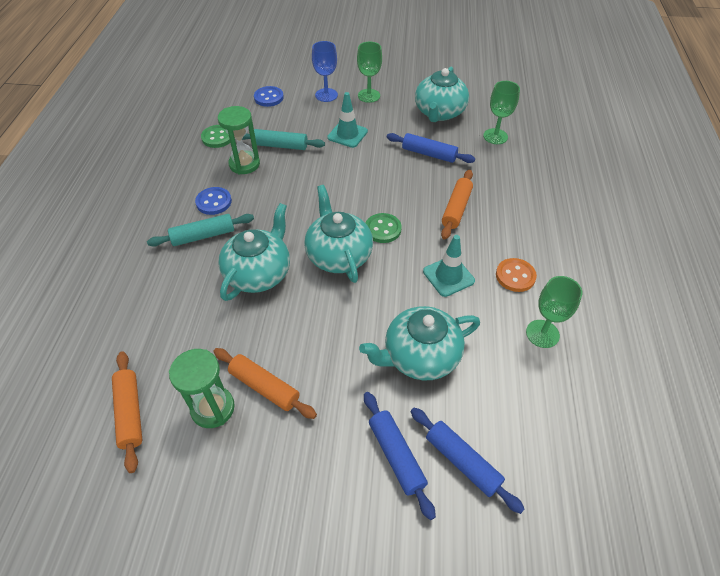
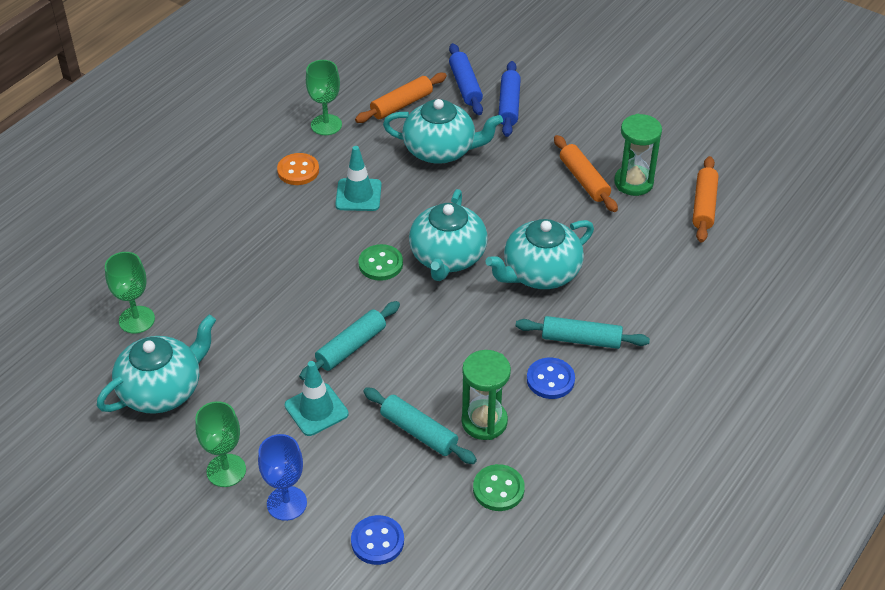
camera: 150 degrees left, 5 degrees down
(356, 171) = (351, 347): none -> turquoise rolling pin
(429, 154) = (242, 332): blue rolling pin -> none
(456, 209) = (283, 252): orange rolling pin -> orange rolling pin (401, 104)

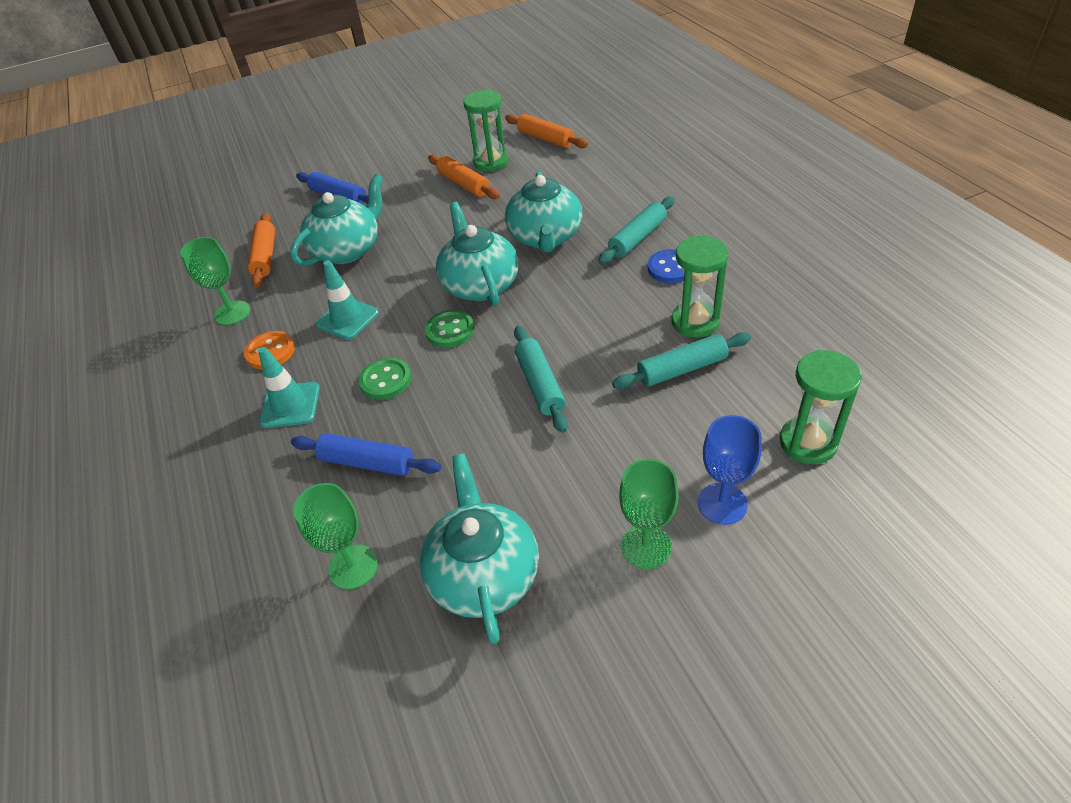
camera: 55 degrees left, 0 degrees up
(316, 410) = (606, 438): turquoise traffic cone -> turquoise traffic cone (290, 405)
(377, 541) = (807, 443): blue button -> green hourglass
(447, 257) = (480, 285): turquoise teapot -> turquoise teapot turned 150 degrees counterclockwise
(465, 86) = (288, 213): blue rolling pin -> blue rolling pin (367, 462)
(498, 489) = (780, 337): green button -> green button (385, 380)
(584, 180) = (464, 184): orange rolling pin -> orange rolling pin turned 45 degrees clockwise

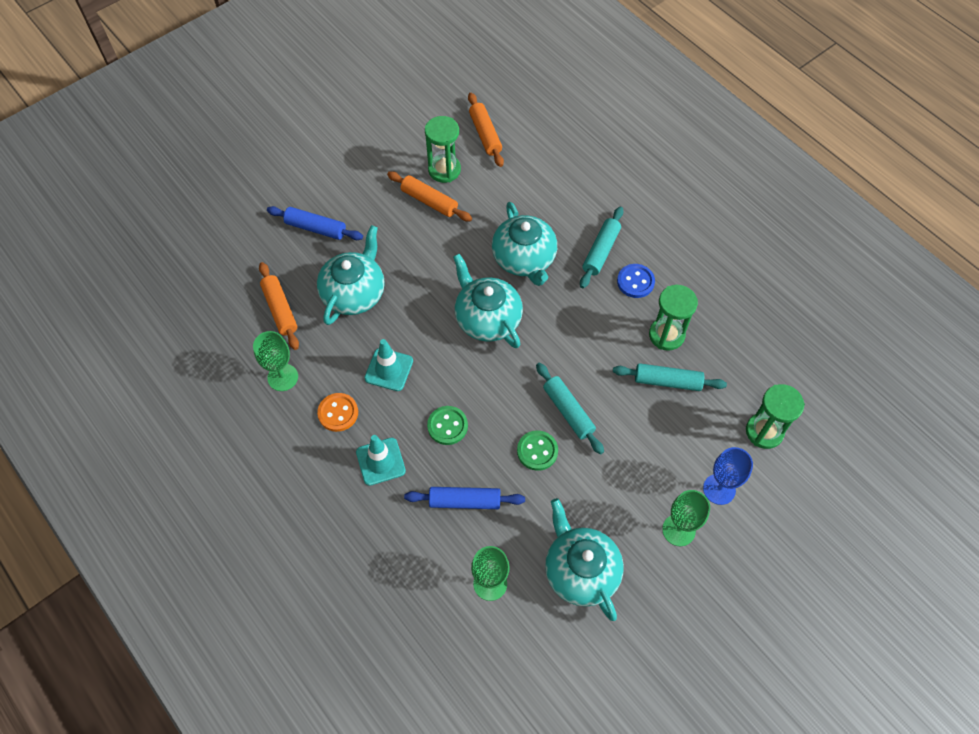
camera: 20 degrees left, 15 degrees up
(450, 330) = (480, 370): green button -> green button (537, 451)
(545, 139) = (485, 134): orange rolling pin -> orange rolling pin turned 45 degrees clockwise
(682, 369) = (667, 381): turquoise rolling pin -> turquoise rolling pin turned 45 degrees clockwise

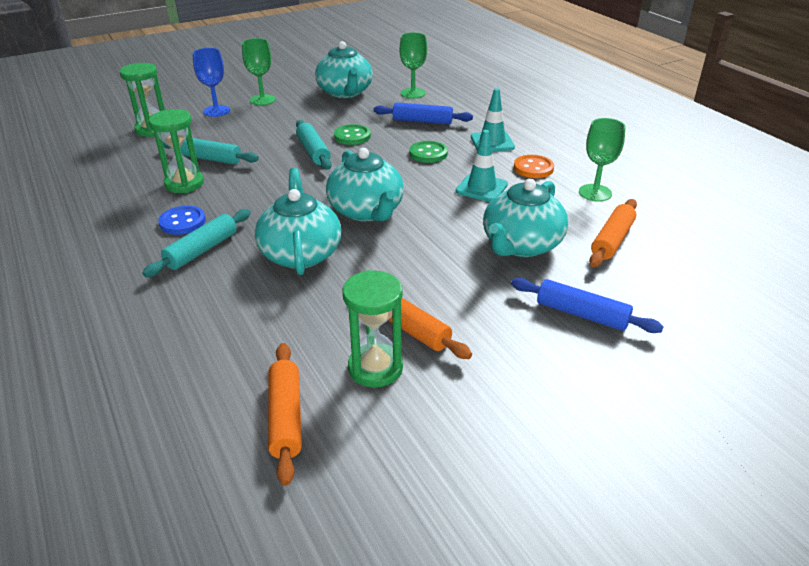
camera: 170 degrees left, 25 degrees down
(280, 310) = (612, 240): orange rolling pin -> orange rolling pin turned 45 degrees clockwise

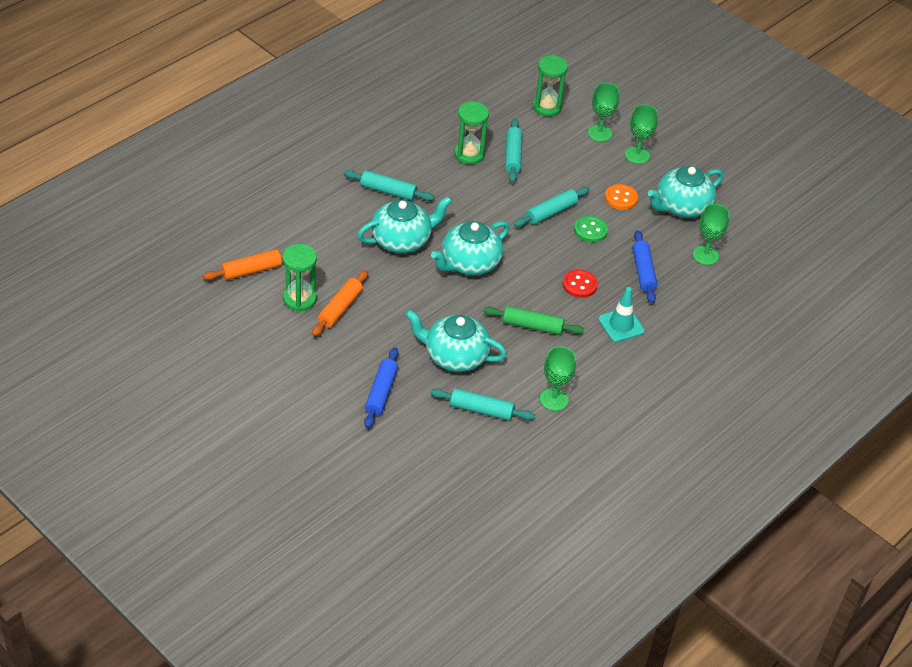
camera: 70 degrees right, 10 degrees up
(182, 222) = (418, 171): blue button -> none
(216, 111) = (599, 133): blue goblet -> green goblet
(428, 153) = (579, 285): green button -> red button
(481, 188) = (532, 326): turquoise traffic cone -> green rolling pin
(533, 168) = (582, 357): orange button -> orange button (621, 198)
(612, 240) = (481, 410): orange rolling pin -> turquoise rolling pin

